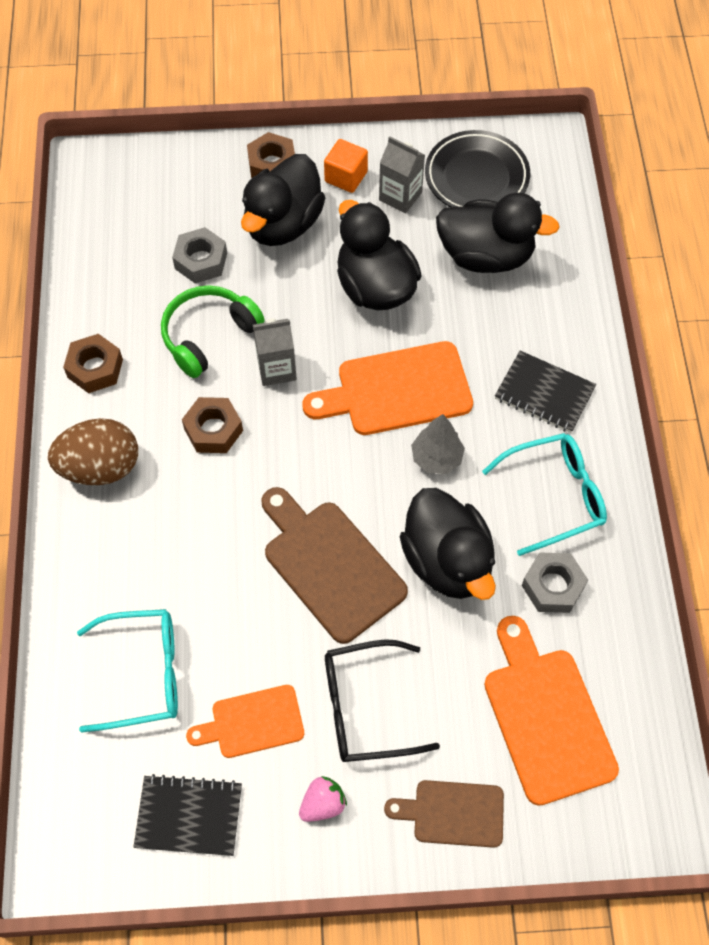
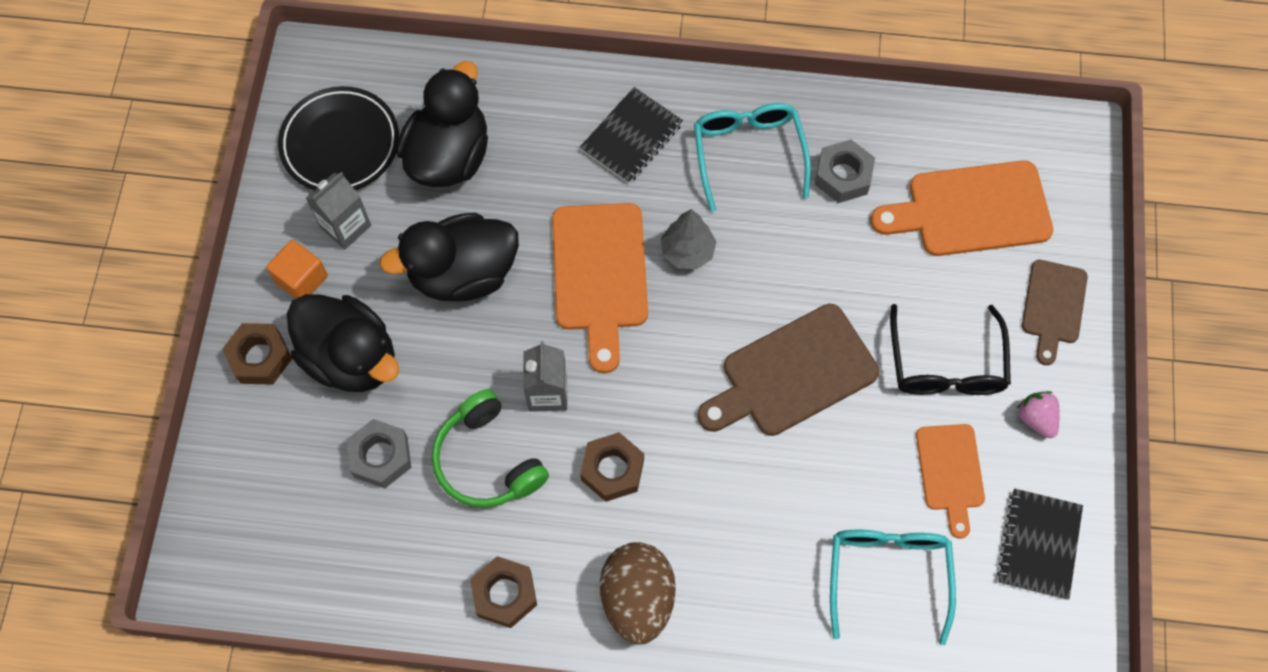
camera: 80 degrees left, 5 degrees up
(447, 561) = (804, 263): black duck -> none

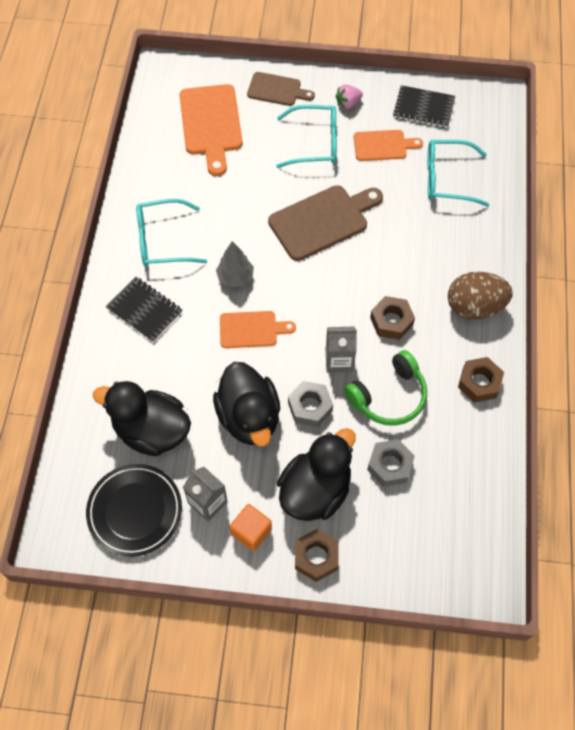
camera: 90 degrees left, 5 degrees down
(600, 275) = (252, 329): orange cutting board -> orange cutting board, size x0.61
(792, 374) = (322, 221): brown cutting board -> brown cutting board turned 90 degrees counterclockwise
(843, 176) = (183, 189): grey nut -> grey nut (310, 407)
(946, 365) = (315, 143): black glasses -> turquoise glasses

